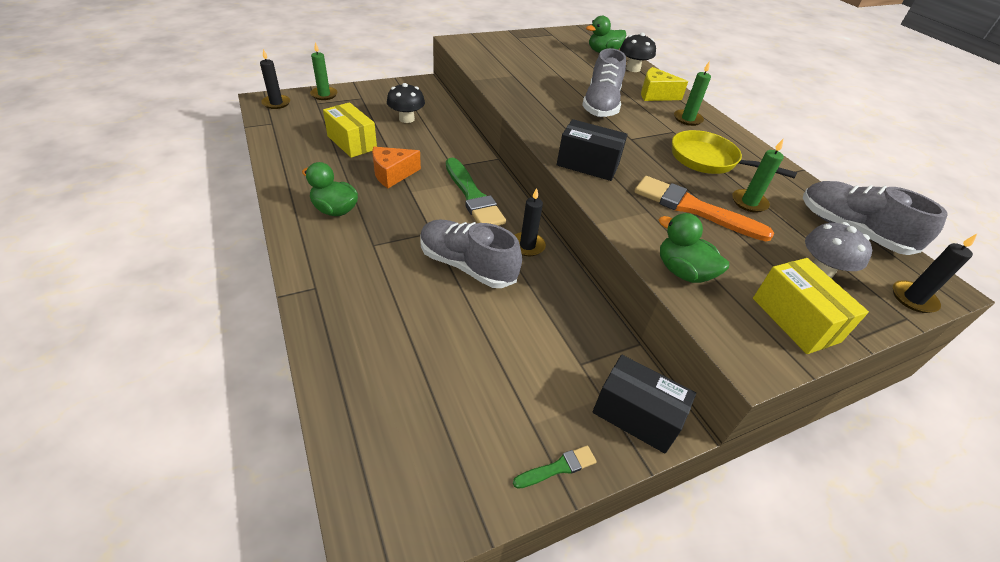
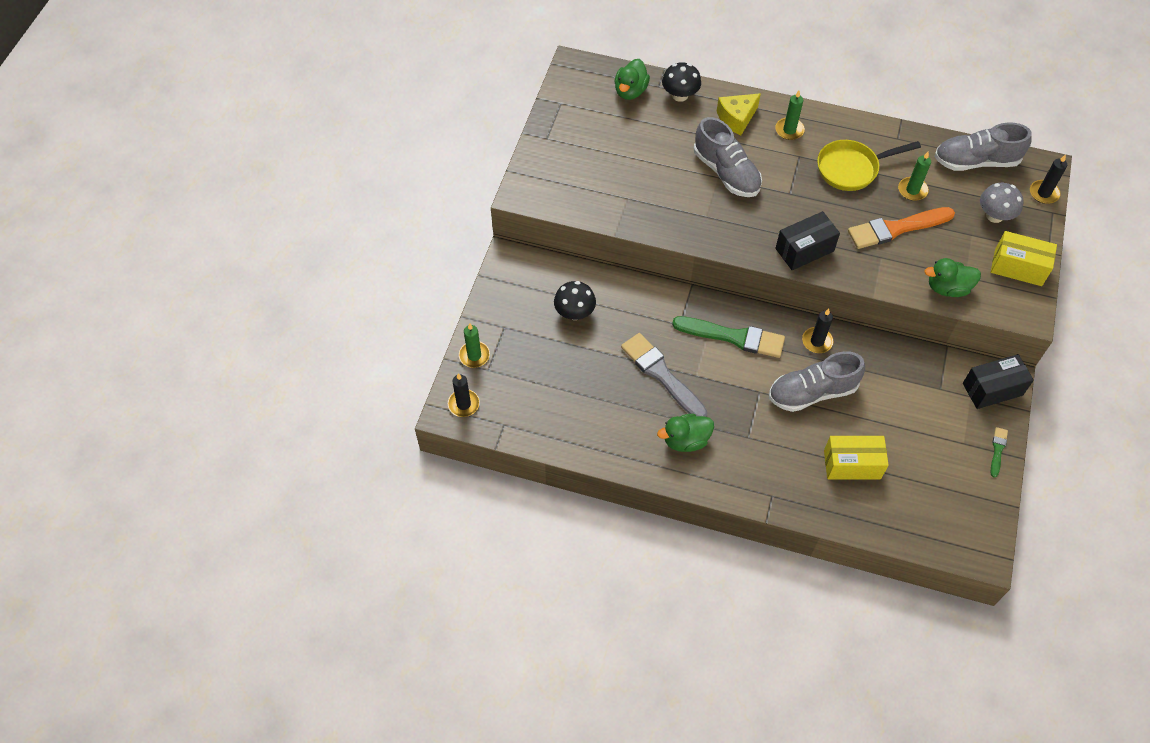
camera: 45 degrees left, 15 degrees up
(352, 142) = (587, 378): yellow box -> yellow box (852, 464)
(392, 174) = (661, 374): orange cheese -> grey brush

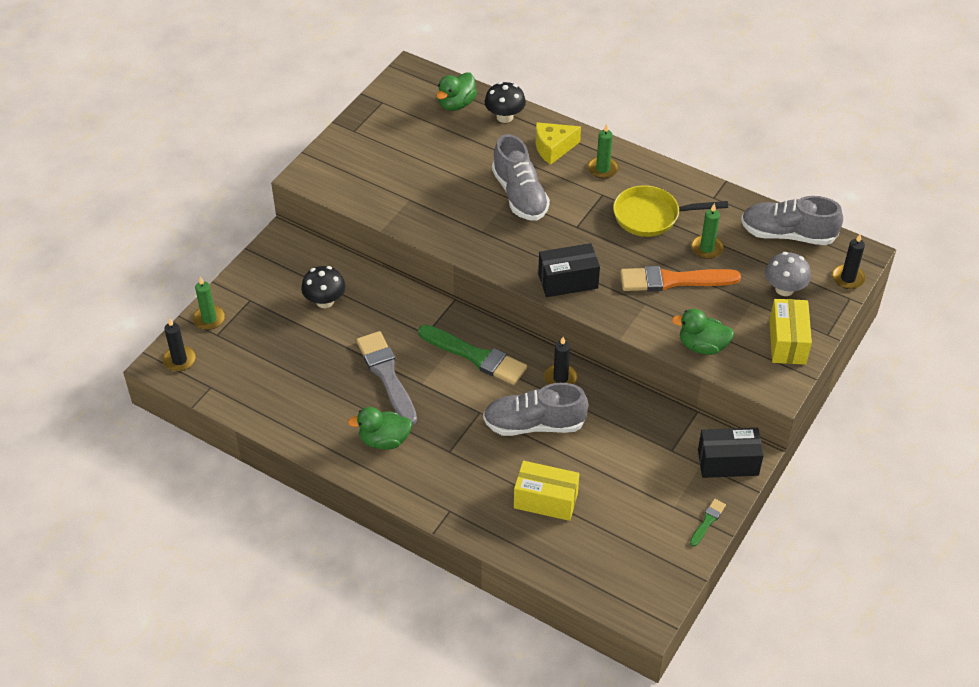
camera: 15 degrees right, 10 degrees down
(1018, 267) = (787, 342): yellow box -> yellow box turned 60 degrees clockwise

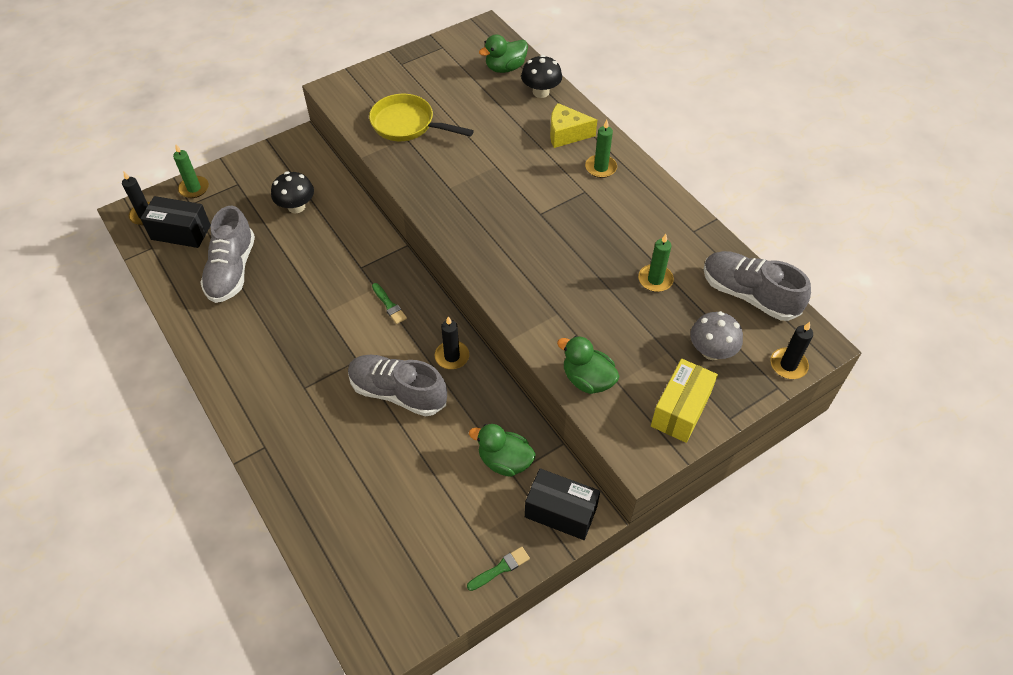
camera: 25 degrees right, 5 degrees up
(384, 440) = (255, 353): green duck -> green duck (504, 461)
(387, 375) = (300, 293): grey brush -> none
(475, 356) = (389, 305): green brush -> green brush, size x0.47
(520, 195) = (506, 167): grey shoe -> grey shoe (232, 270)
(545, 500) = (357, 475): yellow box -> none
(568, 281) = (497, 263): black box -> black box (181, 232)
(651, 216) = (619, 229): yellow pan -> yellow pan (407, 125)
(673, 280) = (600, 300): orange brush -> none

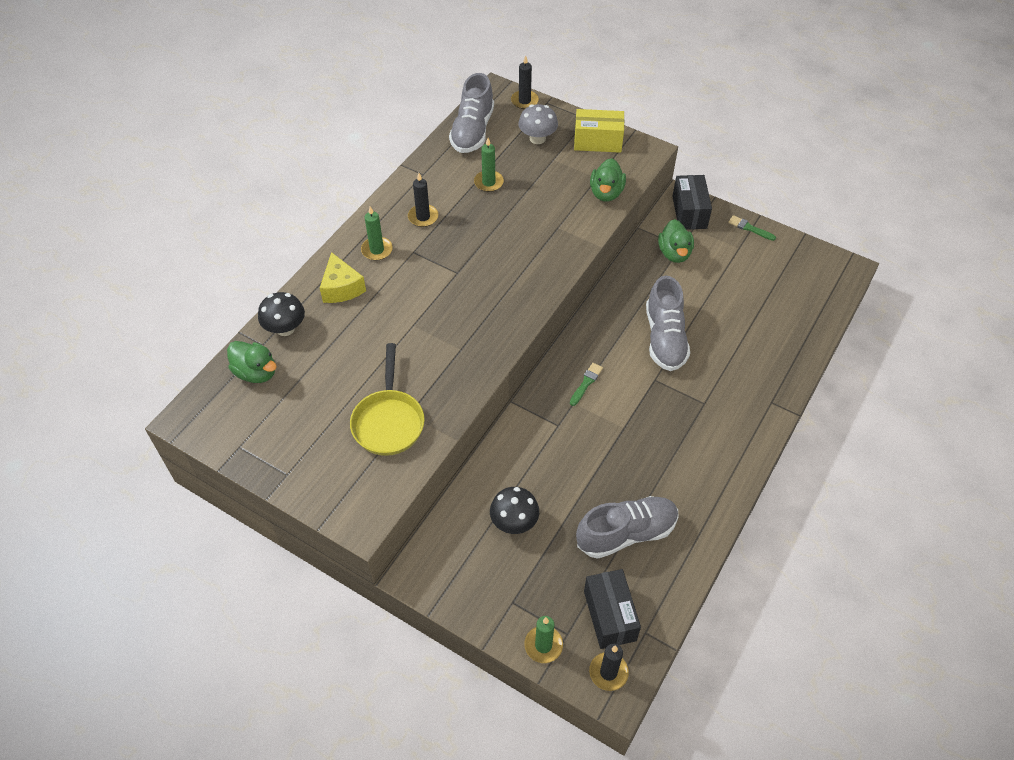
camera: 115 degrees left, 0 degrees up
(452, 356) = (609, 318): black candle -> black candle (423, 217)

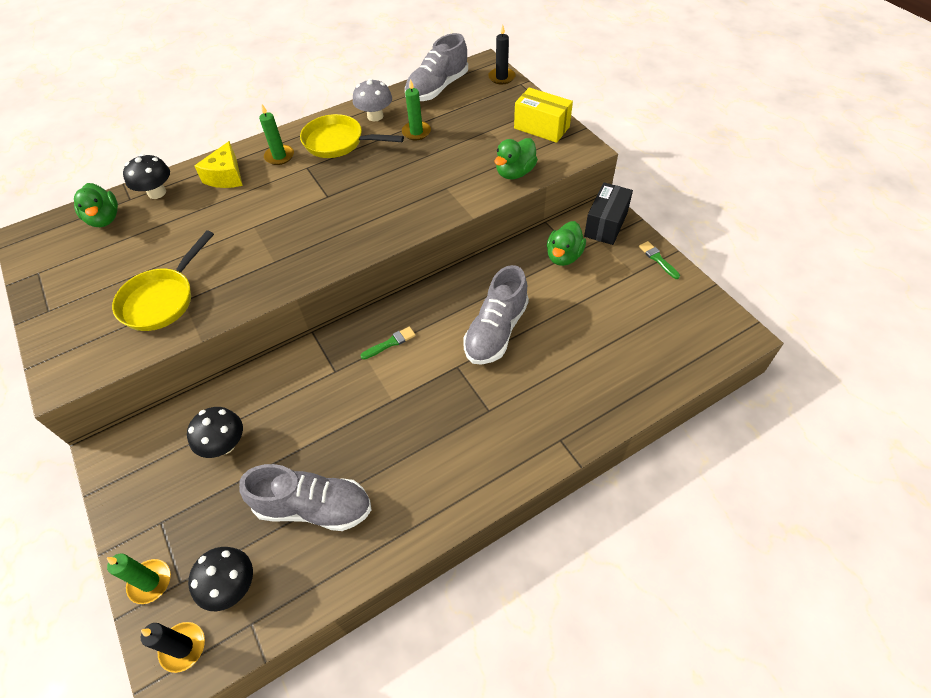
camera: 30 degrees right, 0 degrees up
(423, 217) = (338, 142): black candle -> yellow pan
(537, 138) = (488, 109): grey mushroom -> grey mushroom (375, 116)
(609, 616) = (232, 586): black box -> black mushroom

